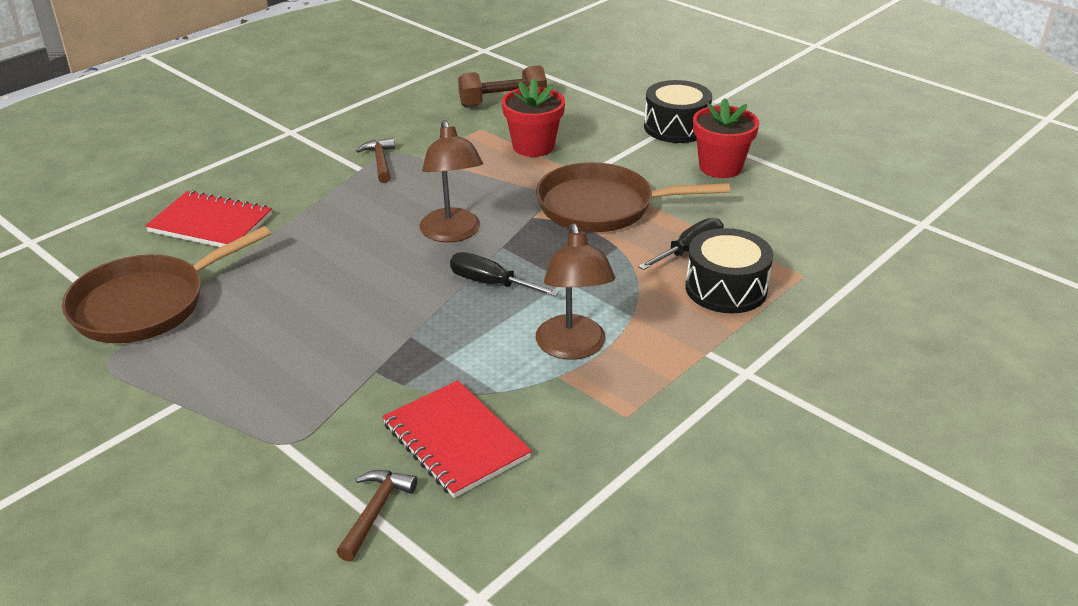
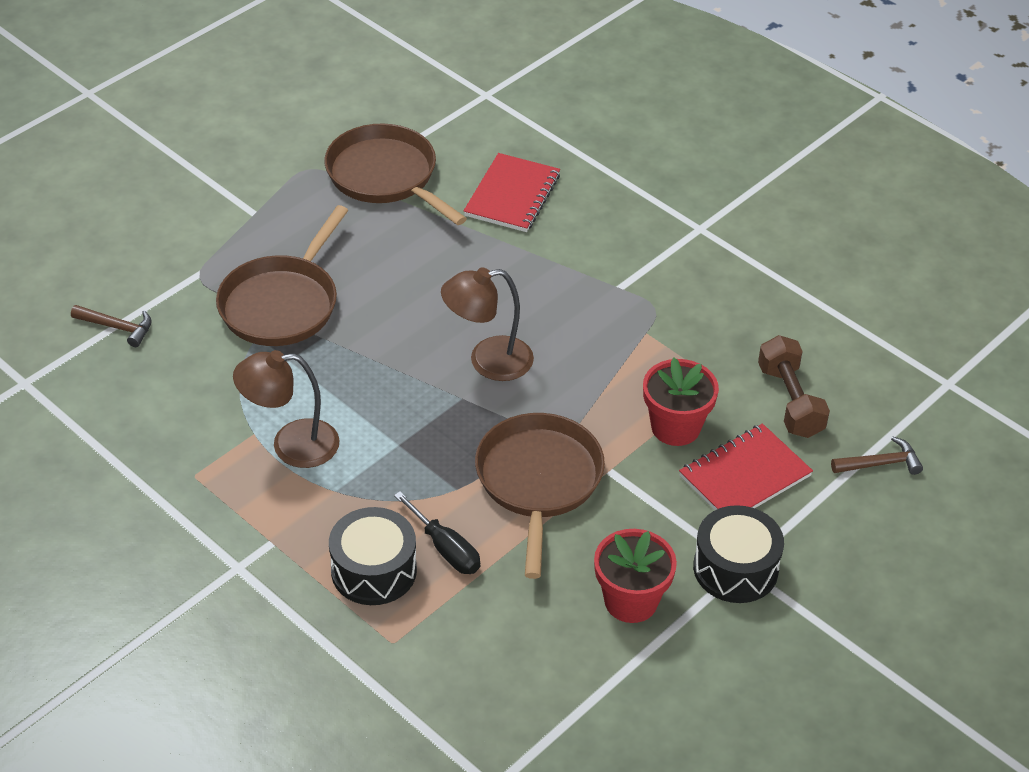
camera: 90 degrees right, 10 degrees up
(351, 369) = (282, 303): none -> brown pan
(380, 162) = (635, 301): brown hammer -> brown hammer (880, 464)
(456, 440) = (183, 369): red notebook -> red notebook (745, 476)
(490, 283) = (398, 389): black screwdriver -> none

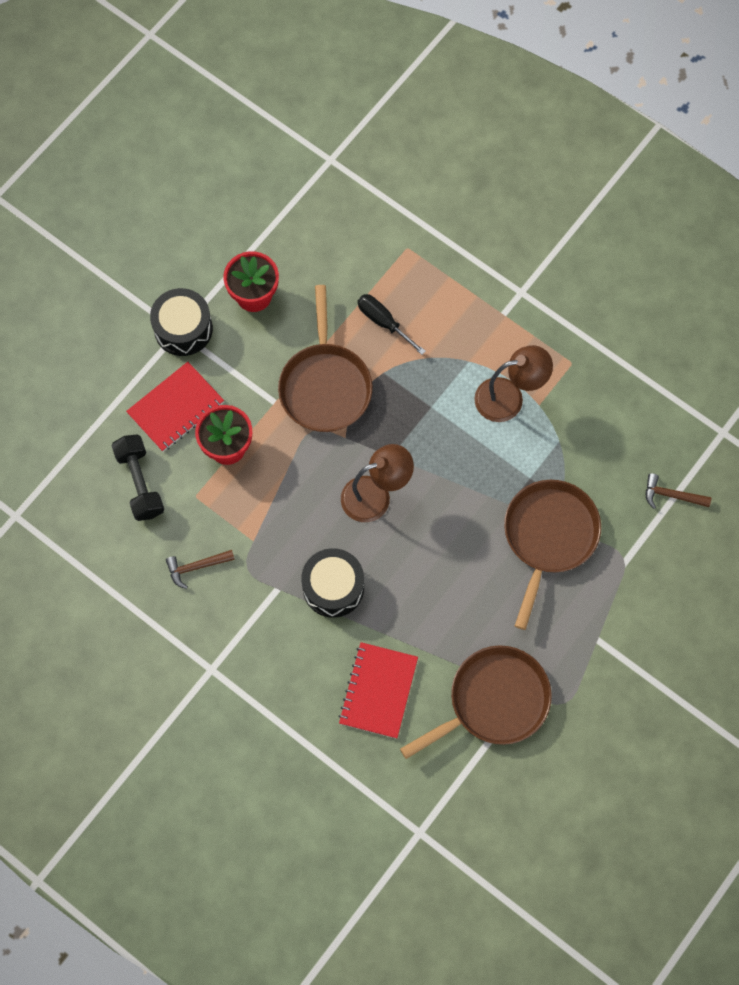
camera: 175 degrees right, 25 degrees up
(374, 570) = (429, 299): black drum -> black drum (333, 587)
(386, 176) = (493, 701): brown pan -> brown pan turned 75 degrees counterclockwise
(790, 401) = (140, 483): brown dumbbell -> black dumbbell
(880, 464) = (75, 431): brown hammer -> brown hammer (196, 567)

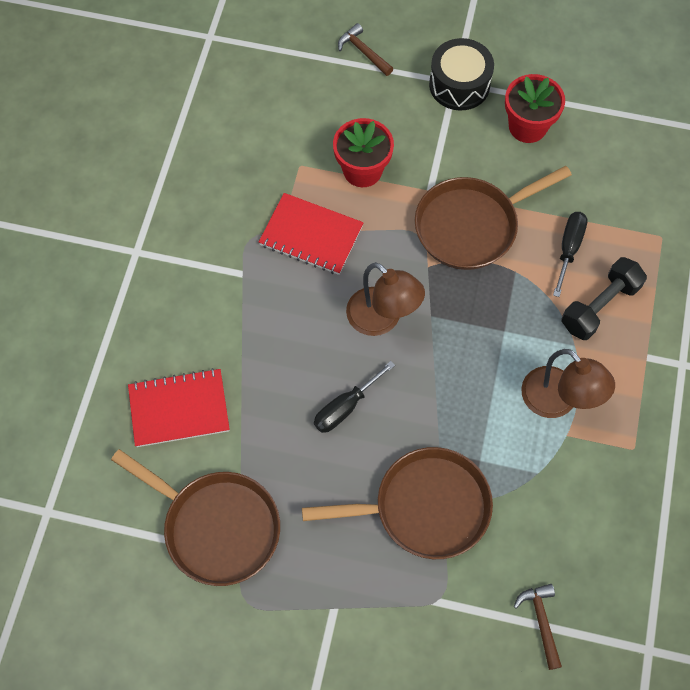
camera: 65 degrees right, 5 degrees down
(140, 483) = (289, 116): black dumbbell -> black dumbbell (599, 306)
(175, 408) = (378, 112): red notebook -> red notebook (311, 235)
(196, 567) = (231, 196): brown hammer -> brown hammer (363, 52)
(333, 587) = (267, 322): black drum -> none
(438, 558) = (345, 407): none -> black screwdriver

